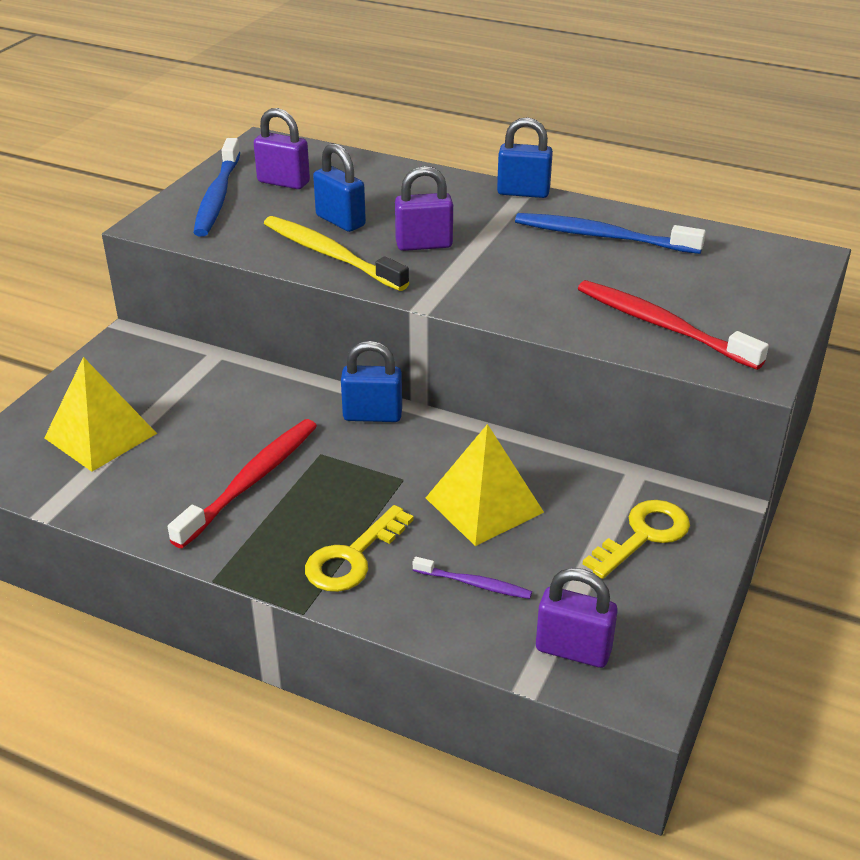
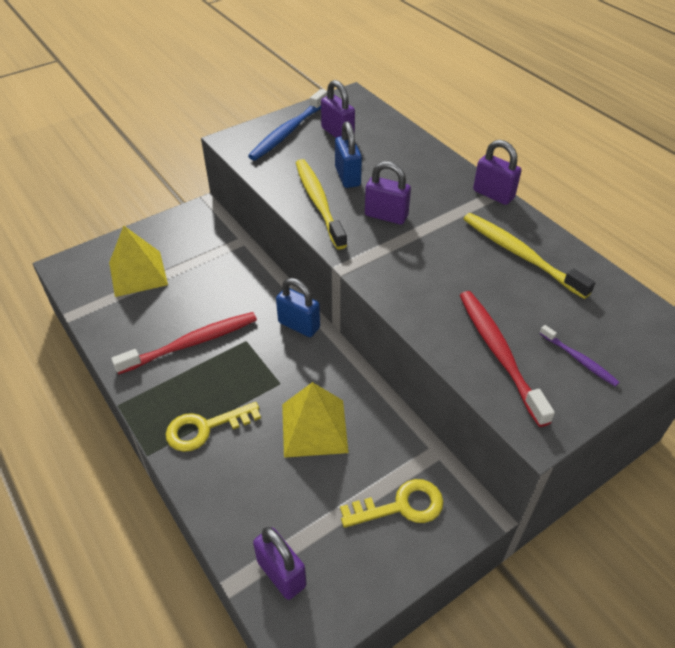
camera: 30 degrees right, 10 degrees up
(474, 584) = (260, 487): purple toothbrush -> purple toothbrush (579, 360)
(523, 192) = (493, 194): blue padlock -> purple padlock
(602, 236) = (520, 254): blue toothbrush -> yellow toothbrush

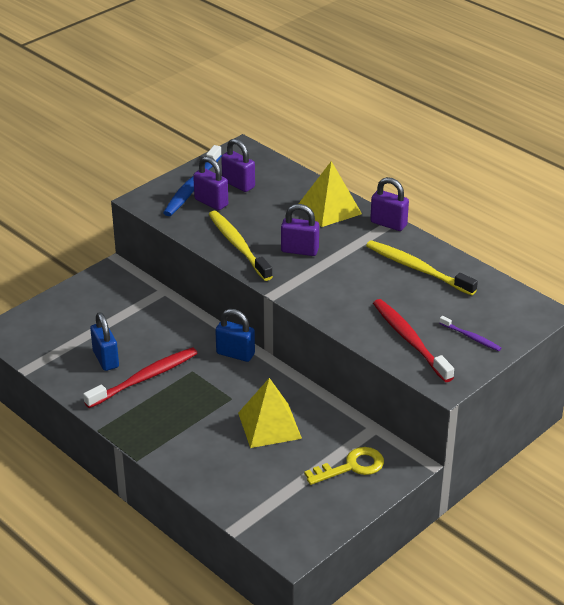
camera: 10 degrees left, 10 degrees down
(138, 273) = (74, 329): yellow pyramid -> yellow pyramid (330, 208)
(205, 428) = (178, 437): yellow key -> none
(281, 573) = (269, 518): purple padlock -> purple padlock (211, 202)
(347, 177) = (258, 222): blue padlock -> blue padlock (106, 359)

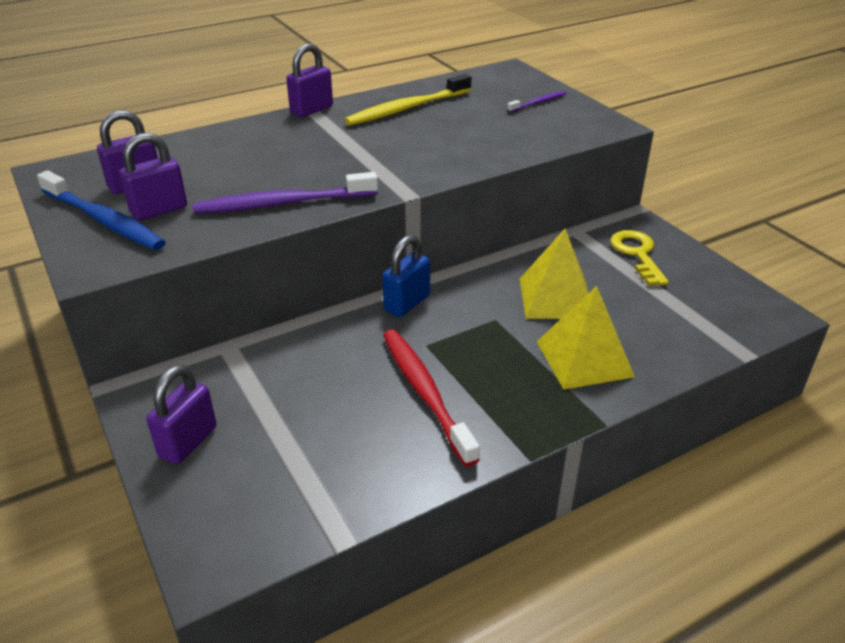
camera: 75 degrees left, 0 degrees up
(106, 359) = (362, 429): blue padlock -> none
(238, 246) = (283, 203): yellow toothbrush -> purple toothbrush
(299, 250) = (325, 165): purple padlock -> purple padlock (188, 442)
(330, 208) = (252, 135): yellow pyramid -> yellow pyramid (584, 358)
(410, 340) = (533, 130): red toothbrush -> none

